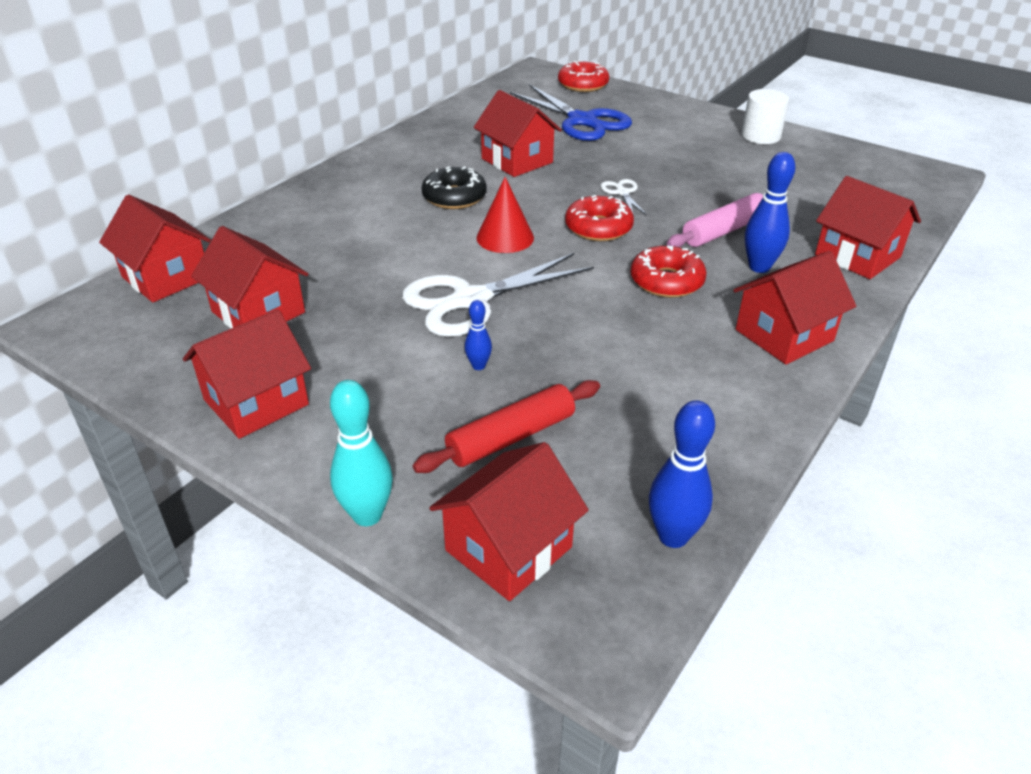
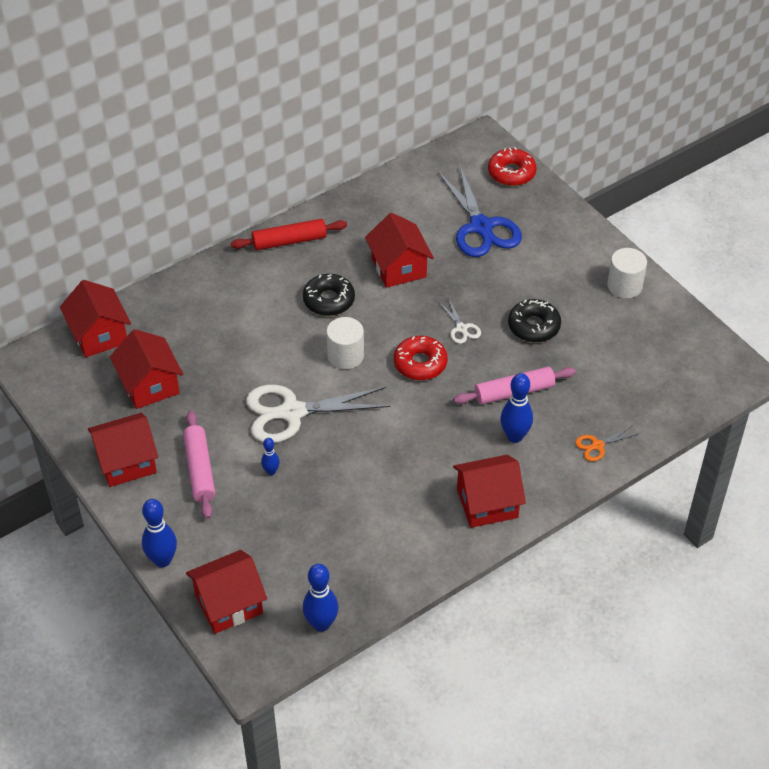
camera: 20 degrees right, 10 degrees up
(367, 515) = (162, 560): turquoise bowling pin -> blue bowling pin
(373, 386) = (199, 469): none -> pink rolling pin
(505, 237) = (345, 355): red cone -> white cylinder
(511, 437) = (265, 532): red rolling pin -> red rolling pin (289, 241)
(622, 193) = (461, 328): white scissors -> white scissors turned 150 degrees clockwise
(666, 281) = (437, 432): red donut -> none
(698, 178) = (533, 326): none -> black donut
(857, 256) = (597, 445): red house -> orange scissors

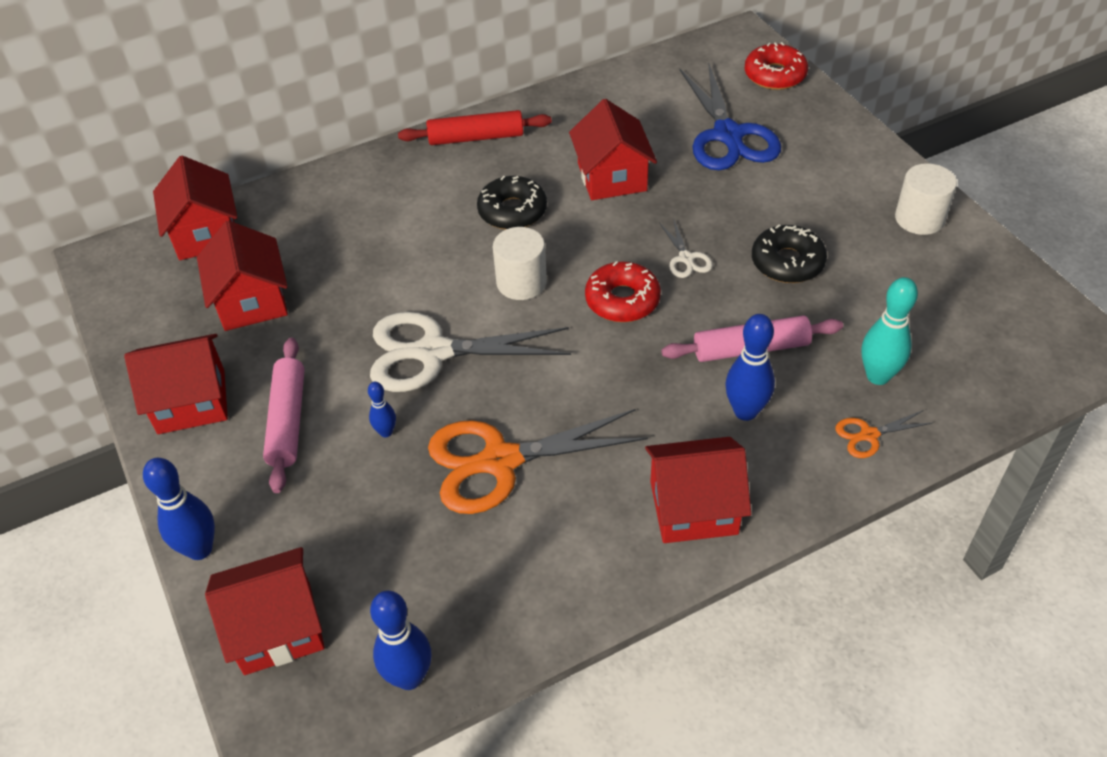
camera: 10 degrees right, 0 degrees up
(354, 484) = (500, 461): none -> orange scissors
(601, 404) = (878, 376): none -> turquoise bowling pin

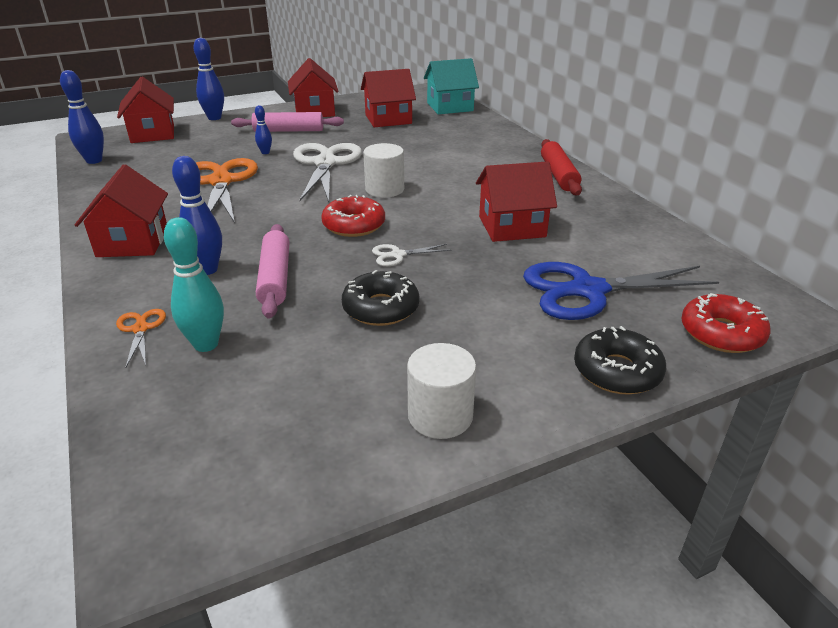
camera: 90 degrees right, 15 degrees down
(205, 234) = (450, 107): red house -> turquoise house
(512, 211) = (466, 187): black donut -> black donut (617, 371)

